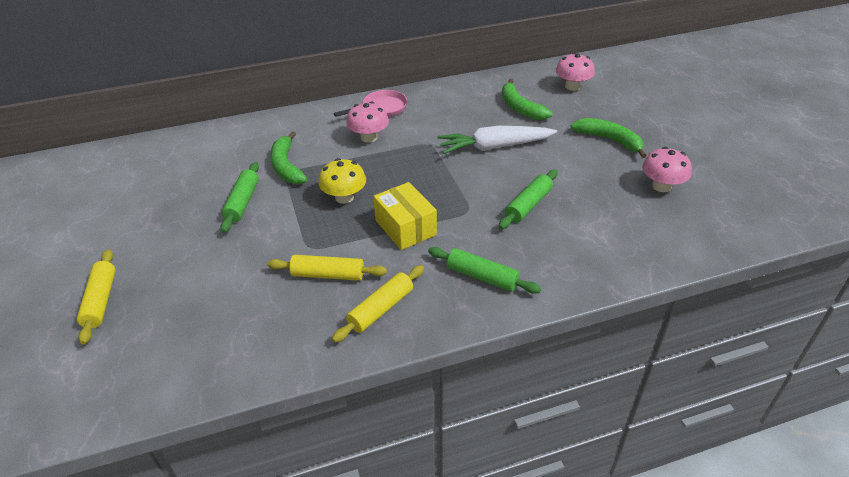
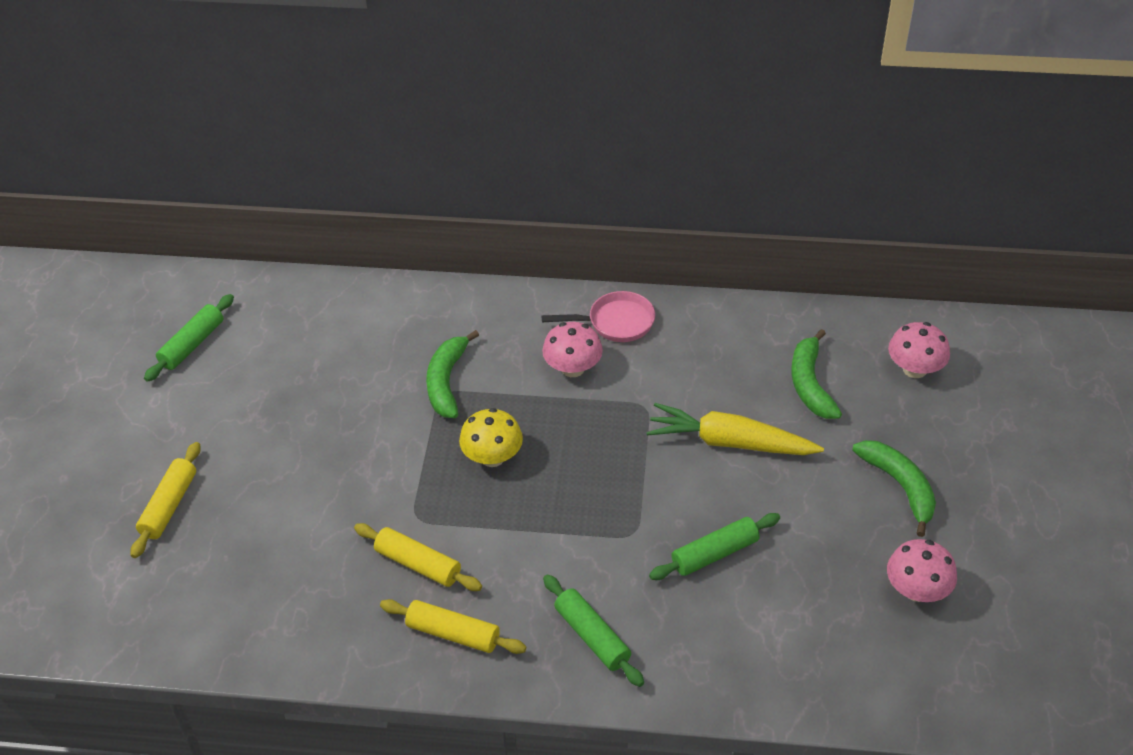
camera: 25 degrees right, 5 degrees up
(242, 202) = (370, 421): green rolling pin -> green rolling pin (192, 344)
(381, 309) = (453, 633): yellow rolling pin -> yellow rolling pin turned 45 degrees clockwise
(405, 227) = (541, 530): yellow box -> none
(494, 147) = (730, 442): white carrot -> yellow carrot

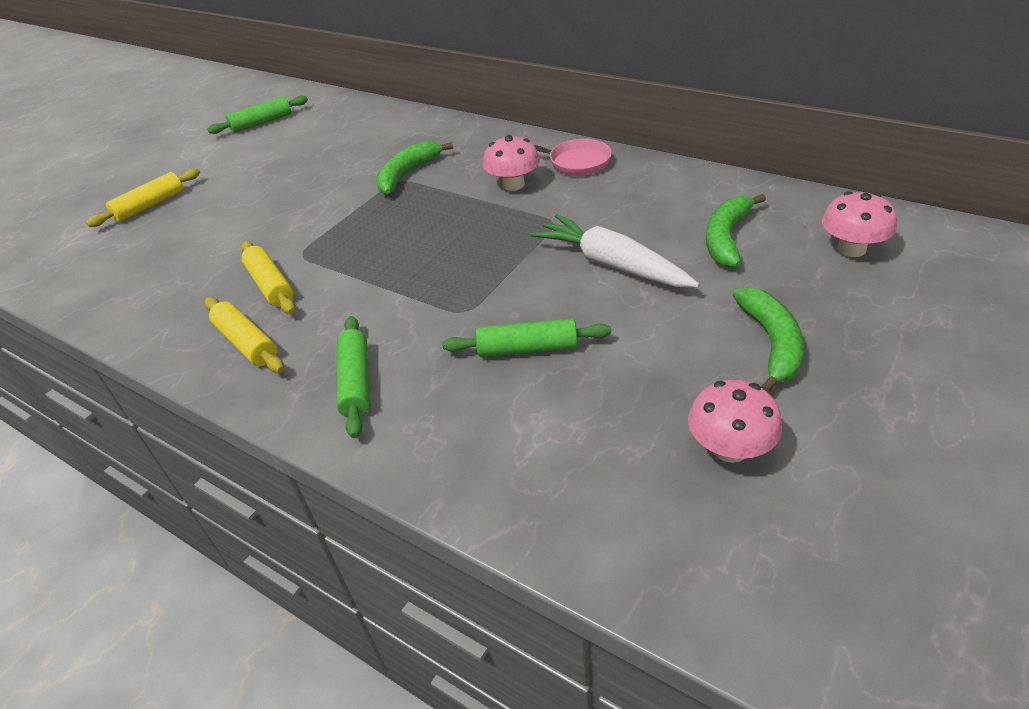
camera: 30 degrees right, 5 degrees down
(492, 457) = (396, 228): yellow mushroom -> none
(730, 442) = (612, 264): yellow carrot -> white carrot

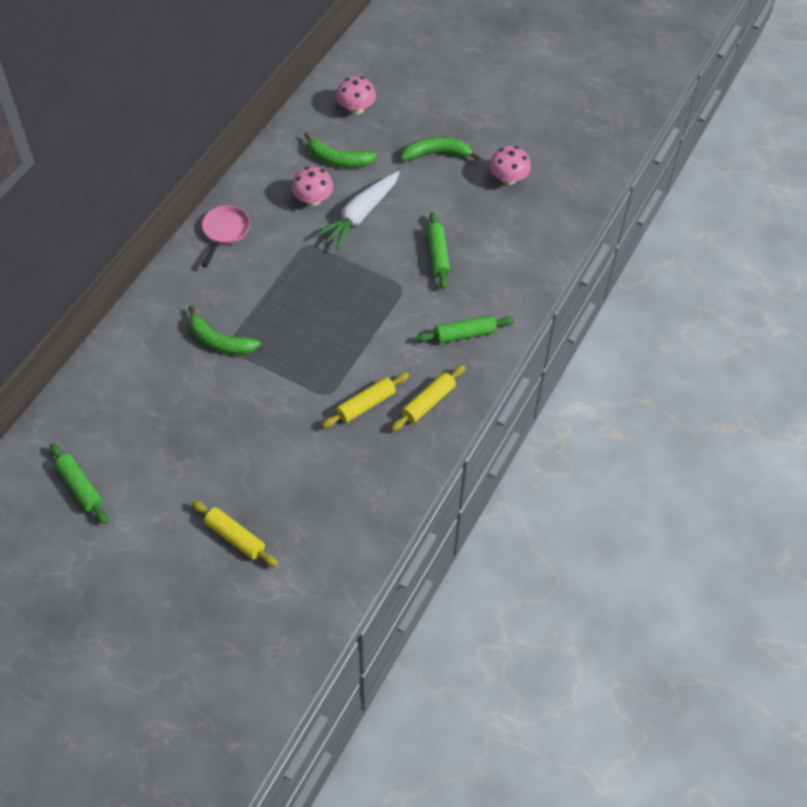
camera: 100 degrees left, 15 degrees up
(513, 184) = (251, 269): pink mushroom -> pink mushroom (313, 199)

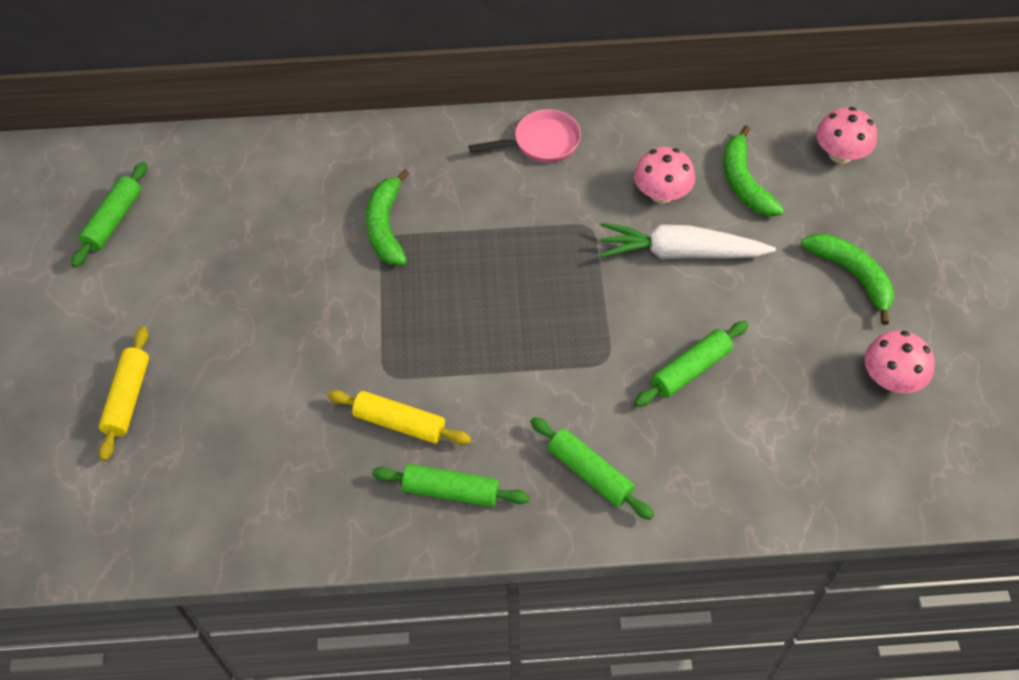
camera: 60 degrees right, 0 degrees up
(428, 402) = (451, 491): yellow rolling pin -> green rolling pin

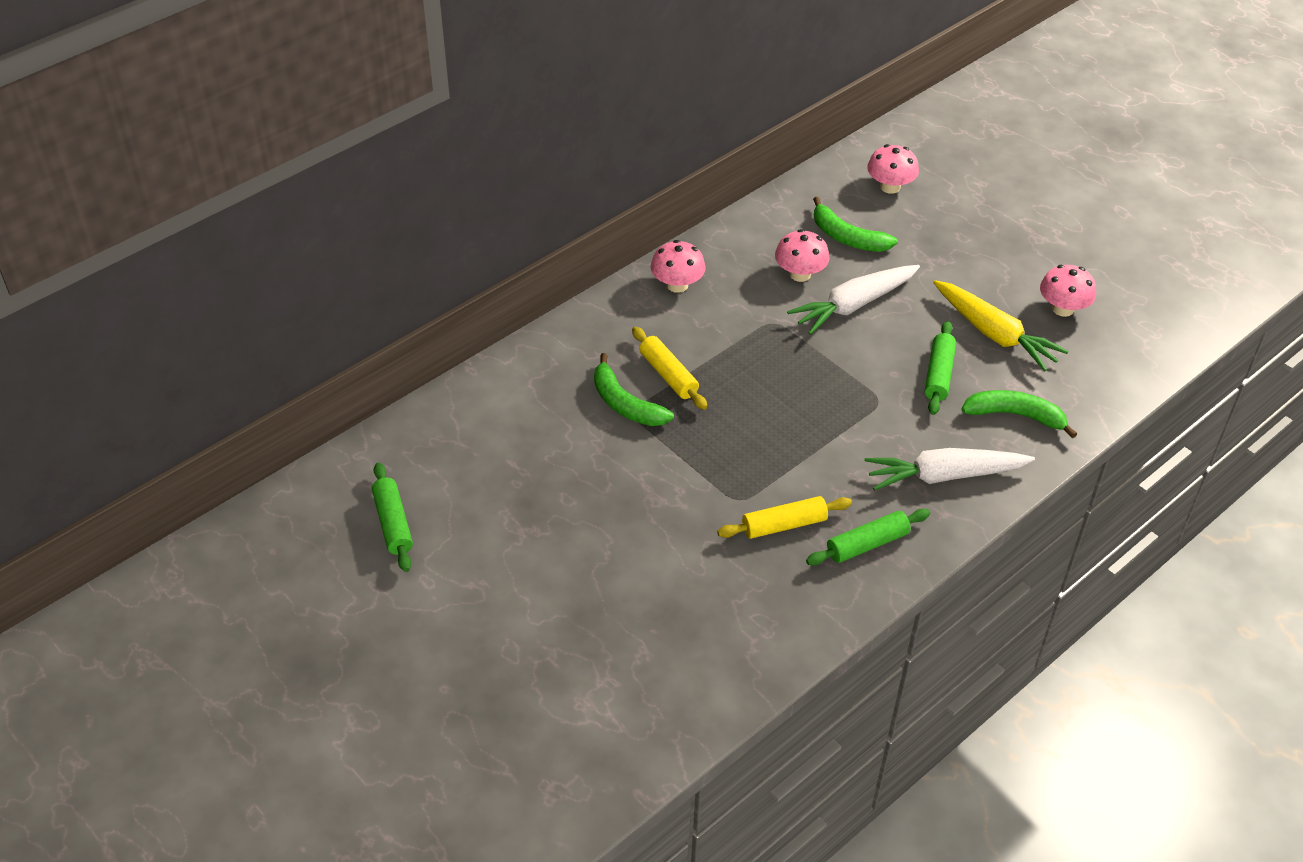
camera: 40 degrees left, 10 degrees down
(128, 398) = (559, 636): yellow rolling pin -> yellow rolling pin (668, 375)
(541, 143) = (677, 285): pink pan -> pink mushroom
(590, 473) = (944, 476): green rolling pin -> white carrot
(790, 362) = (994, 334): none -> yellow carrot
(852, 275) = (976, 259): green banana -> green banana (1015, 415)

